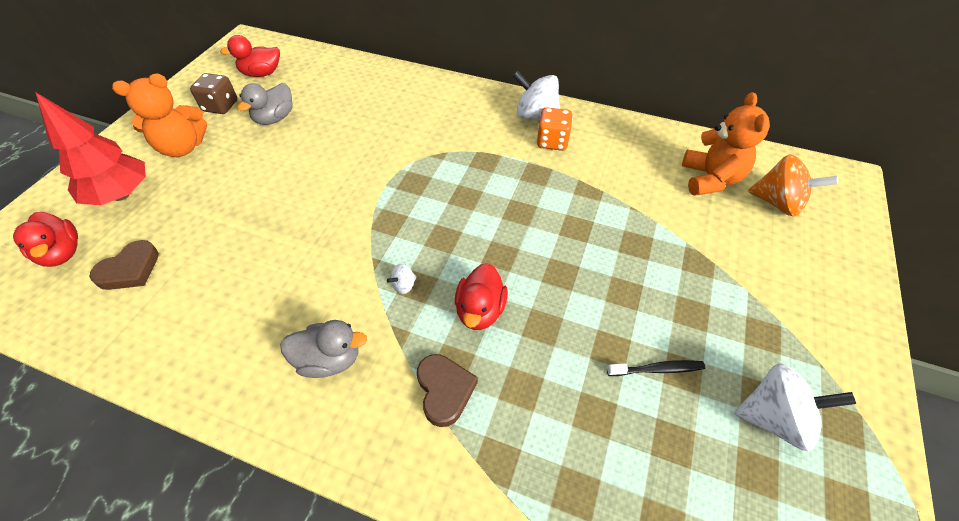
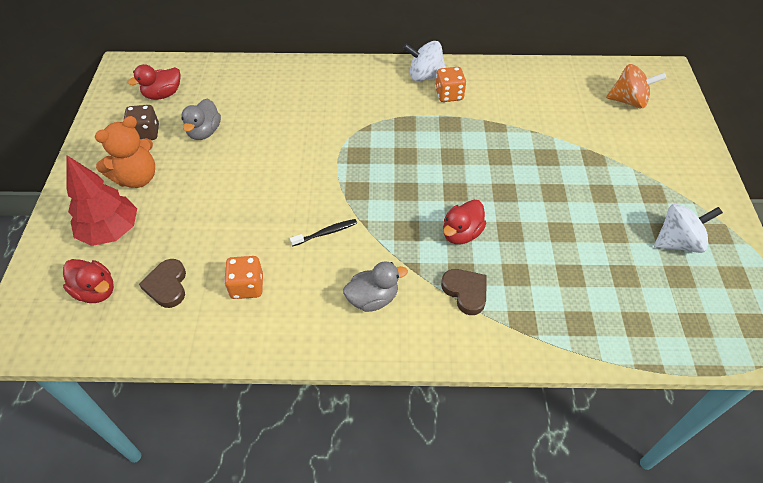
camera: 20 degrees left, 0 degrees up
(130, 269) = (167, 285): brown heart -> brown heart turned 150 degrees clockwise
(205, 297) = (247, 286): none -> orange dice
(404, 285) = (396, 233): white spinning top -> none
(480, 310) = (461, 233): red duck -> red duck turned 45 degrees clockwise
(657, 369) = (596, 235): black toothbrush -> black toothbrush (326, 233)
(710, 179) = (577, 95): orange teddy bear -> none

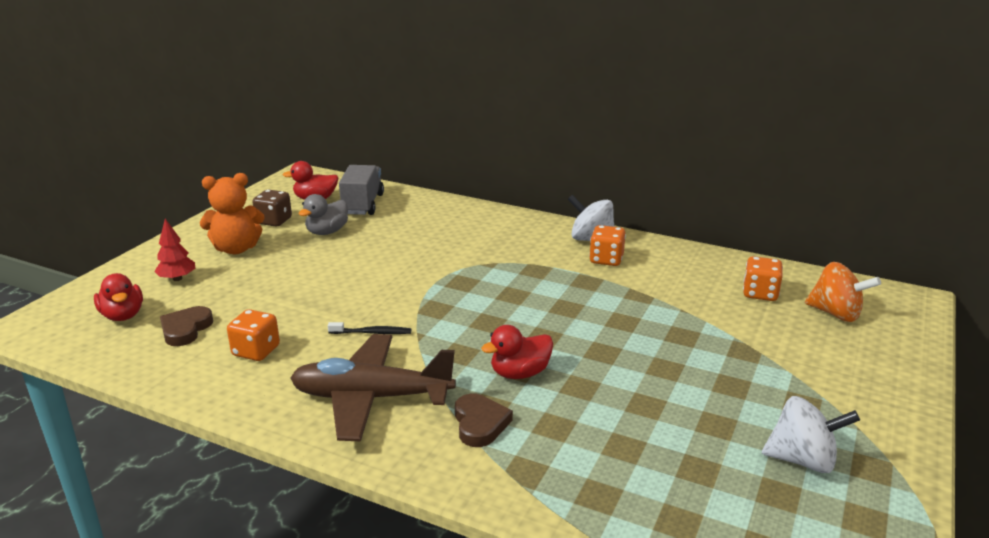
camera: 25 degrees right, 25 degrees down
(111, 231) = (177, 279): red tree -> red tree, size x0.58
(211, 89) = (363, 204): none -> grey truck
(373, 298) = (371, 398): grey duck -> brown plane
(572, 97) = (760, 293): none -> orange dice

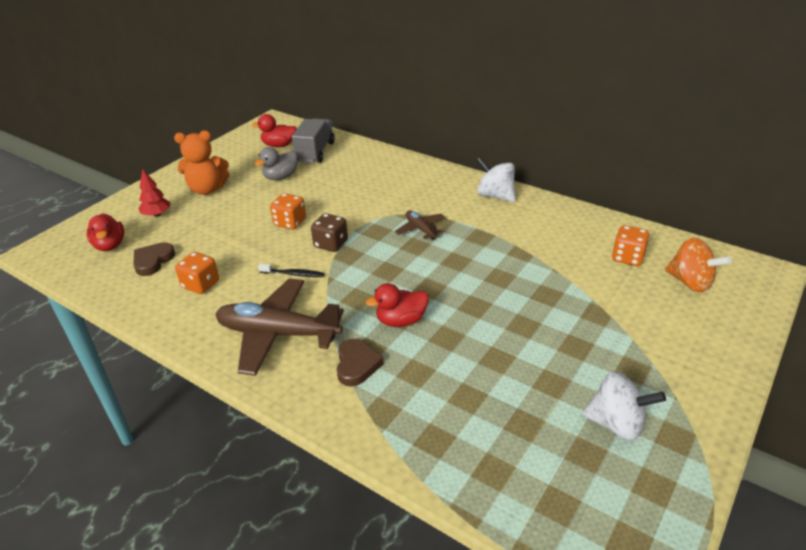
camera: 10 degrees right, 10 degrees up
(274, 221) = (242, 165): brown dice -> brown dice (331, 244)
(514, 278) = (420, 229): none -> brown plane
(606, 260) = (502, 216): orange dice -> orange dice (290, 222)

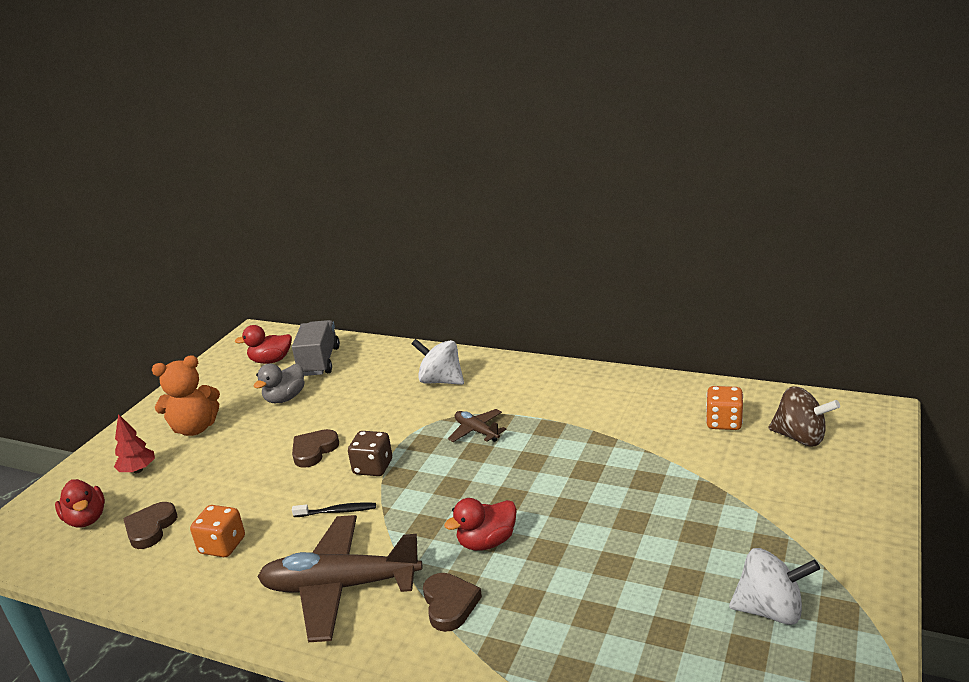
camera: 10 degrees left, 10 degrees down
(290, 222) = (314, 451): orange dice -> brown heart
(495, 196) = (552, 378): white spinning top -> white spinning top (441, 381)
(690, 282) = (800, 437): orange spinning top -> brown spinning top

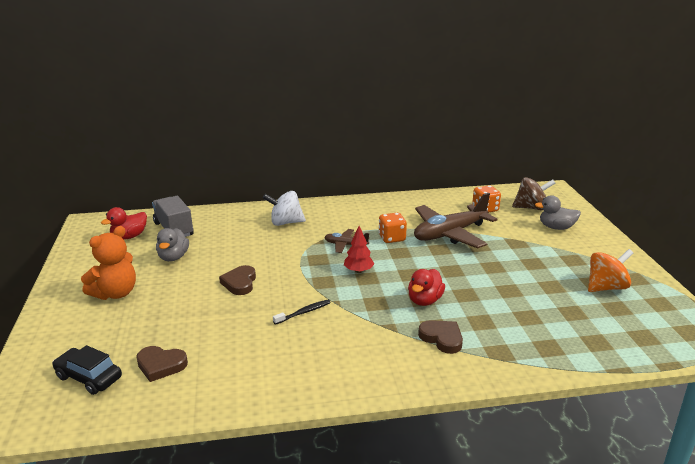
camera: 35 degrees left, 0 degrees up
(86, 519) = (89, 377): red duck -> black car
(138, 470) = (96, 333): red tree -> red tree (358, 271)
(150, 528) = (161, 365): brown heart -> brown heart turned 60 degrees counterclockwise
(222, 545) = (239, 357): orange dice -> orange dice (392, 238)
(340, 587) = (360, 352): brown plane -> brown plane (449, 234)
(373, 467) = (298, 281): brown dice -> none
(770, 610) = (606, 287): white spinning top -> orange spinning top
(804, 482) = (556, 227): none -> grey duck

